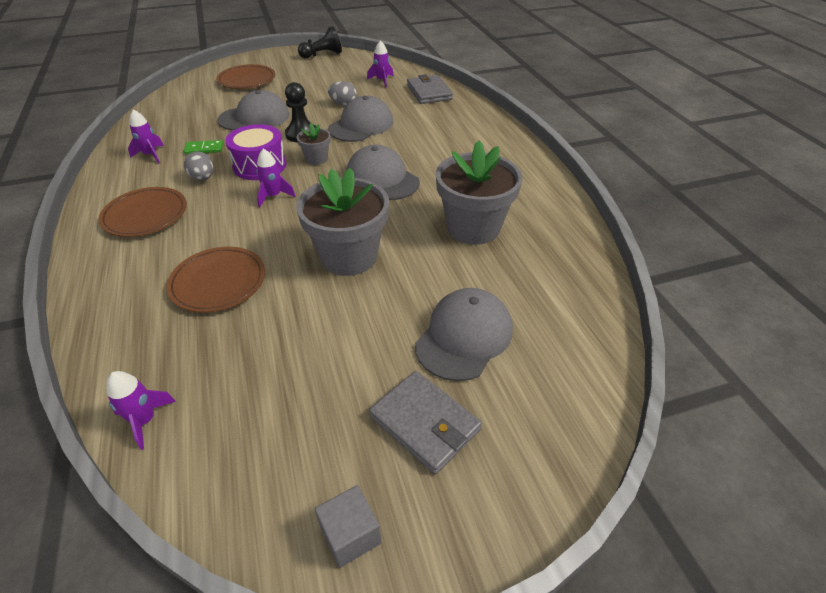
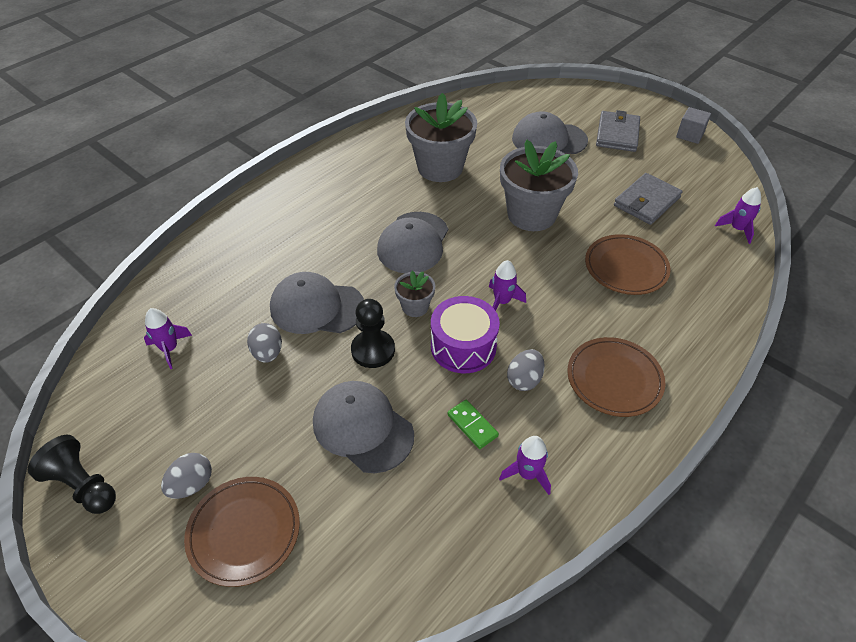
camera: 120 degrees left, 5 degrees up
(288, 74) = (192, 484): none -> grey egg
(429, 92) = (189, 285): grey wallet -> grey wallet (646, 201)

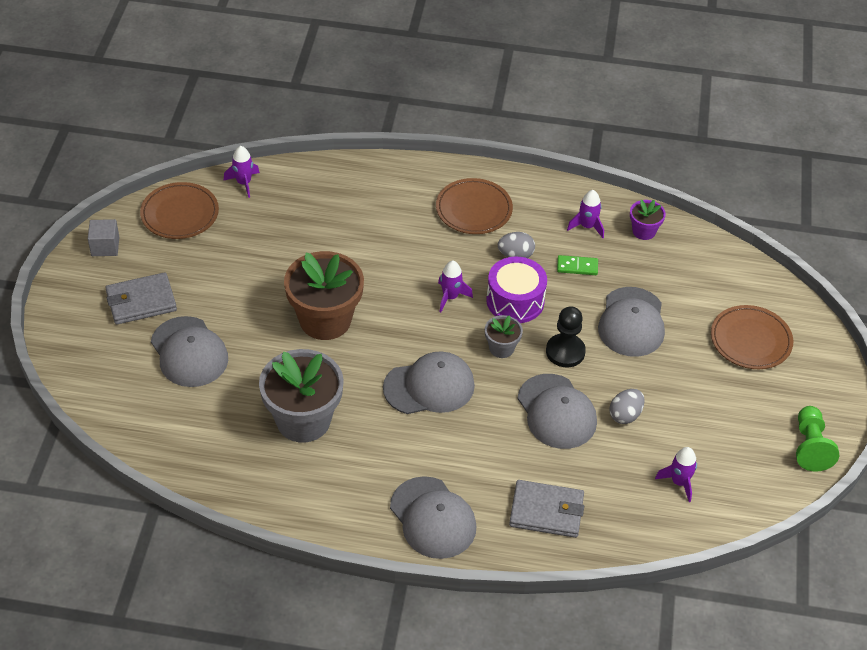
camera: 125 degrees left, 0 degrees up
(83, 485) = (810, 447): black pawn -> green pawn
(192, 484) = (752, 387): grey egg -> none
(298, 193) = (433, 518): none -> grey cap
(472, 425) = (577, 267): green domino -> green domino turned 75 degrees clockwise
(483, 533) = (644, 231): none -> purple flower pot
(531, 214) = (325, 320): grey flower pot -> brown flower pot
(626, 267) = (349, 237): brown plate -> brown plate (180, 214)
(646, 201) = (246, 248): grey wallet -> grey wallet (546, 511)

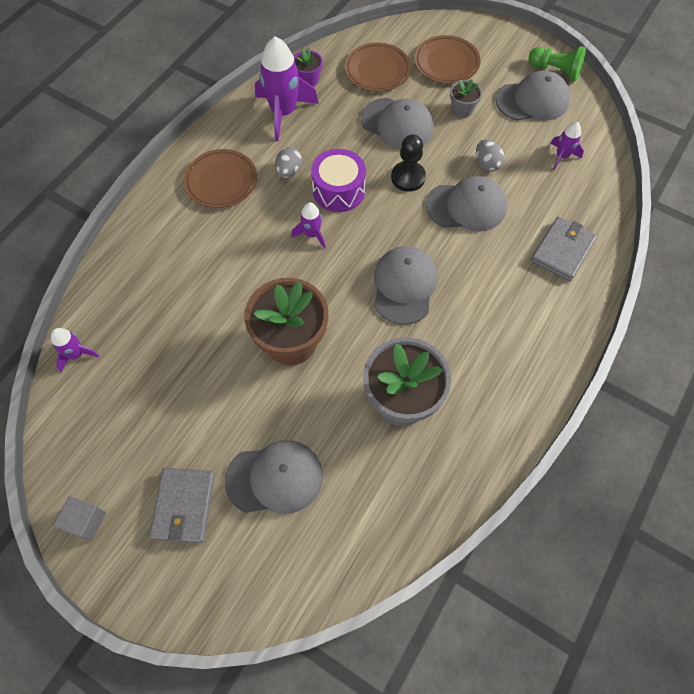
camera: 65 degrees left, 15 degrees up
(180, 214) = (83, 429): brown plate -> brown plate (377, 70)
(433, 518) = (544, 333): grey cap -> grey cap (532, 100)
(501, 348) = (385, 219): grey flower pot -> grey flower pot (462, 110)
(577, 267) = (323, 136): green domino -> none
(587, 226) = (283, 113): purple rocket -> purple rocket, size x1.95

